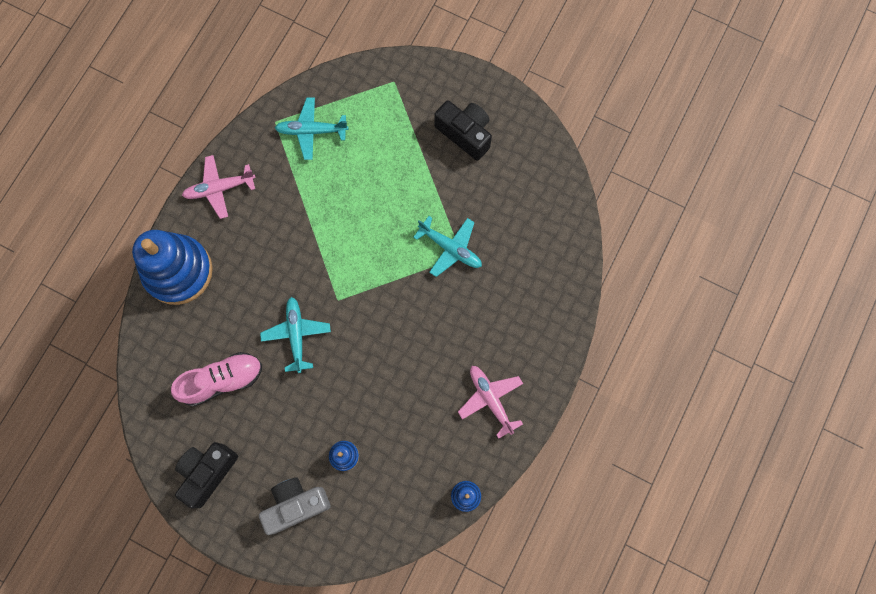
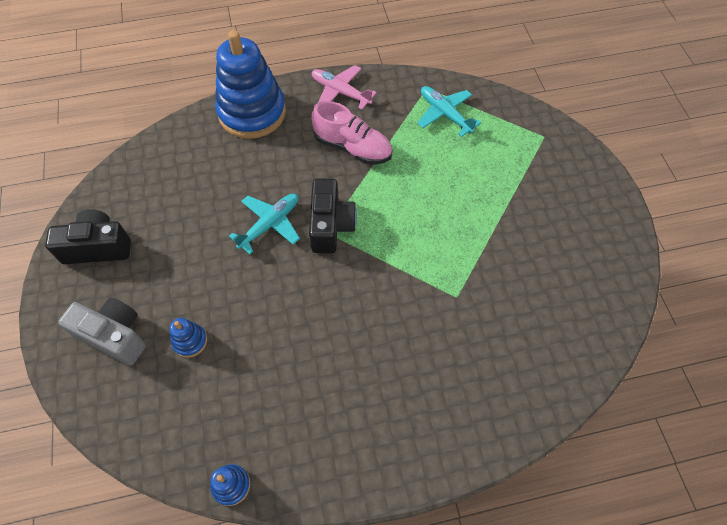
camera: 50 degrees right, 15 degrees down
(222, 380) = (187, 202): pink shoe -> pink shoe (352, 147)
(450, 248) = (454, 282): turquoise plane -> none
(465, 133) = (562, 217): black camera -> black camera (331, 225)
(491, 399) = (347, 431): pink plane -> none

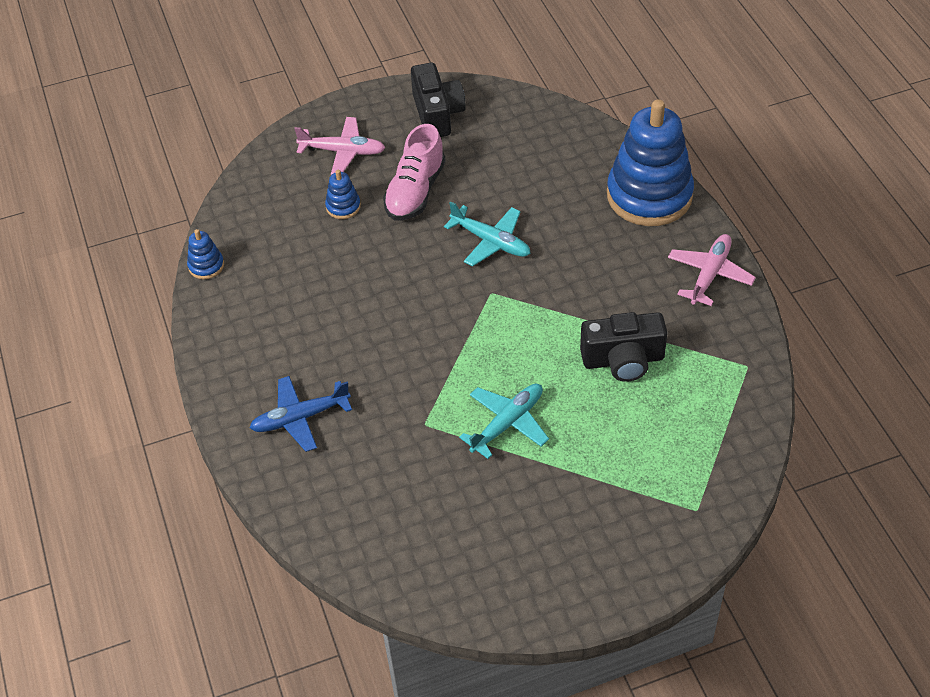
camera: 85 degrees right, 10 degrees down
(114, 336) = (342, 151): grey camera -> pink plane
(331, 225) = (500, 295): black camera -> black camera (623, 360)
(352, 147) = (620, 299): pink shoe -> pink shoe (415, 192)
(440, 398) = (300, 418): none -> blue plane
(445, 114) = (704, 391): turquoise plane -> turquoise plane (507, 423)

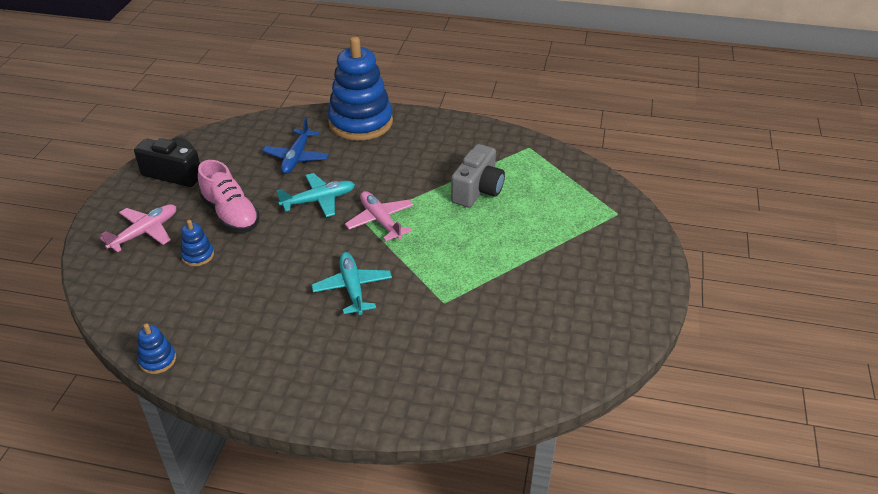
camera: 60 degrees left, 10 degrees down
(300, 418) = (373, 368): blue plane -> blue plane (296, 157)
(507, 423) = (481, 262): turquoise plane -> turquoise plane (352, 288)
(623, 360) = (478, 190): black camera -> grey camera
(709, 274) = (447, 129): pink plane -> pink plane (380, 221)

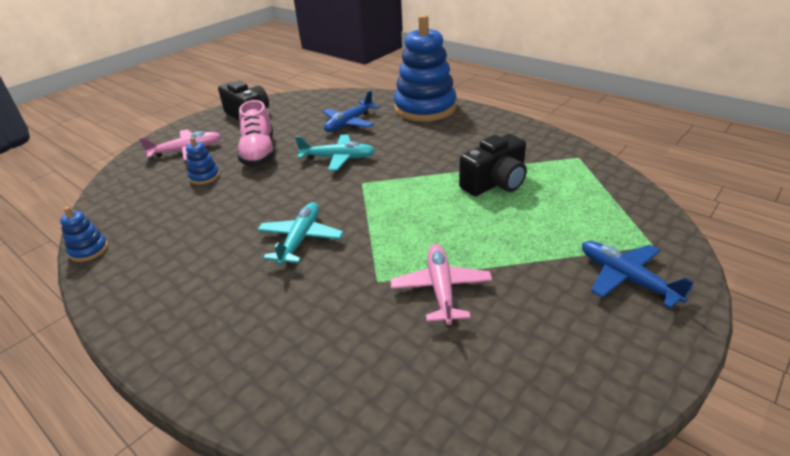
camera: 30 degrees right, 5 degrees down
(380, 221) = (377, 187): pink plane -> pink plane (441, 289)
(478, 190) = (495, 183): grey camera -> black camera
(613, 245) = (626, 278): none -> blue plane

